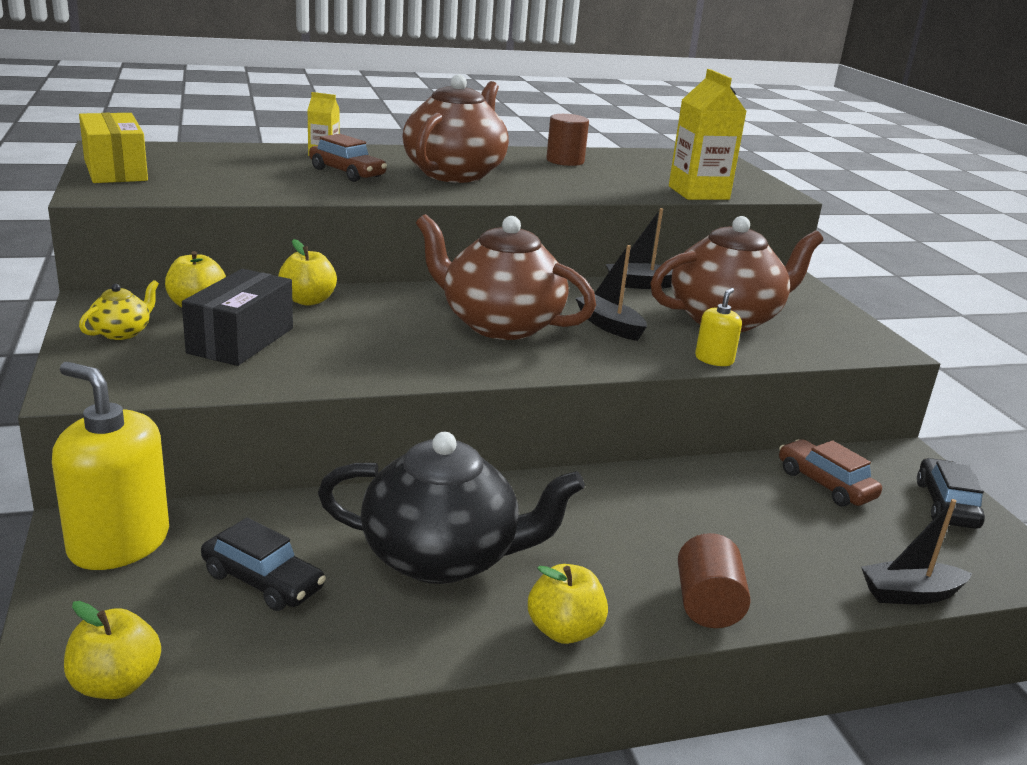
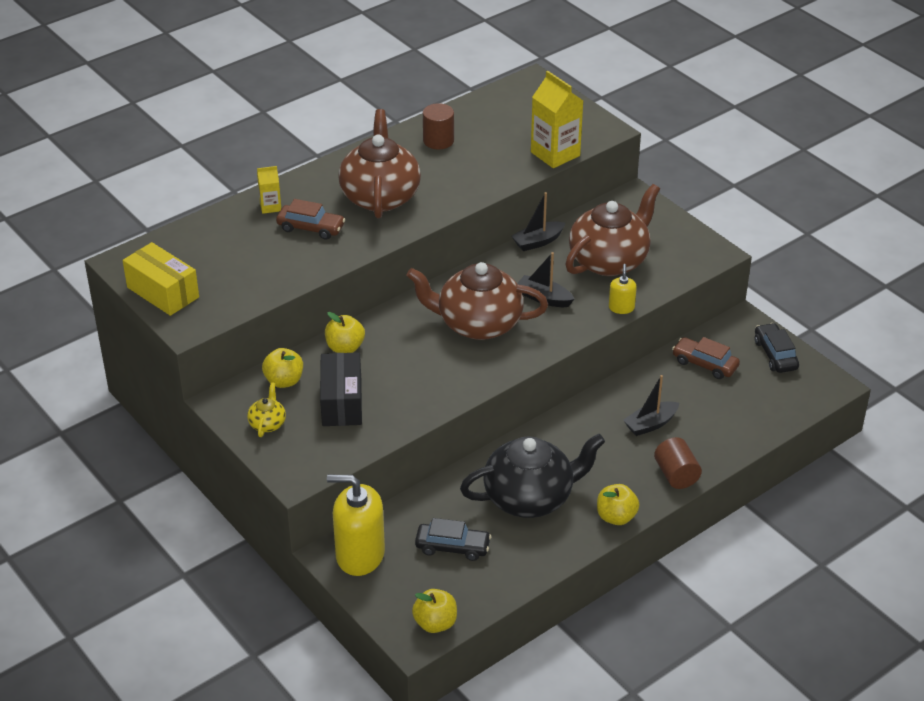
camera: 20 degrees left, 15 degrees up
(910, 594) = (772, 429): black boat -> black boat (650, 424)

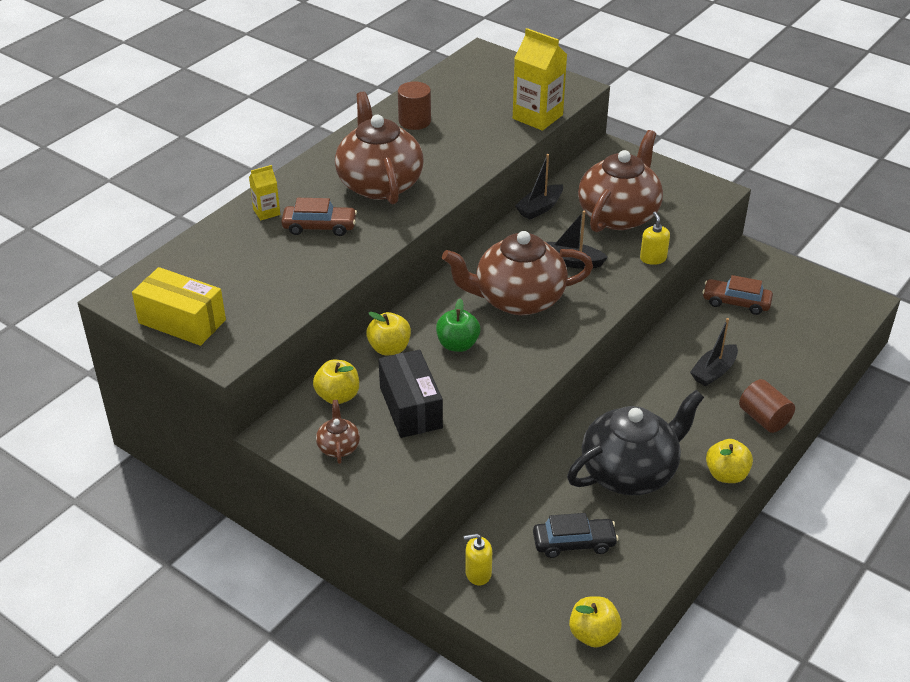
camera: 15 degrees left, 0 degrees up
(267, 423) = (338, 447): yellow teapot -> brown teapot
(360, 555) = (478, 573): yellow soap dispenser -> yellow soap dispenser, size x0.48
(406, 355) = (457, 345): none -> green apple
(775, 355) = (797, 281): black car -> none

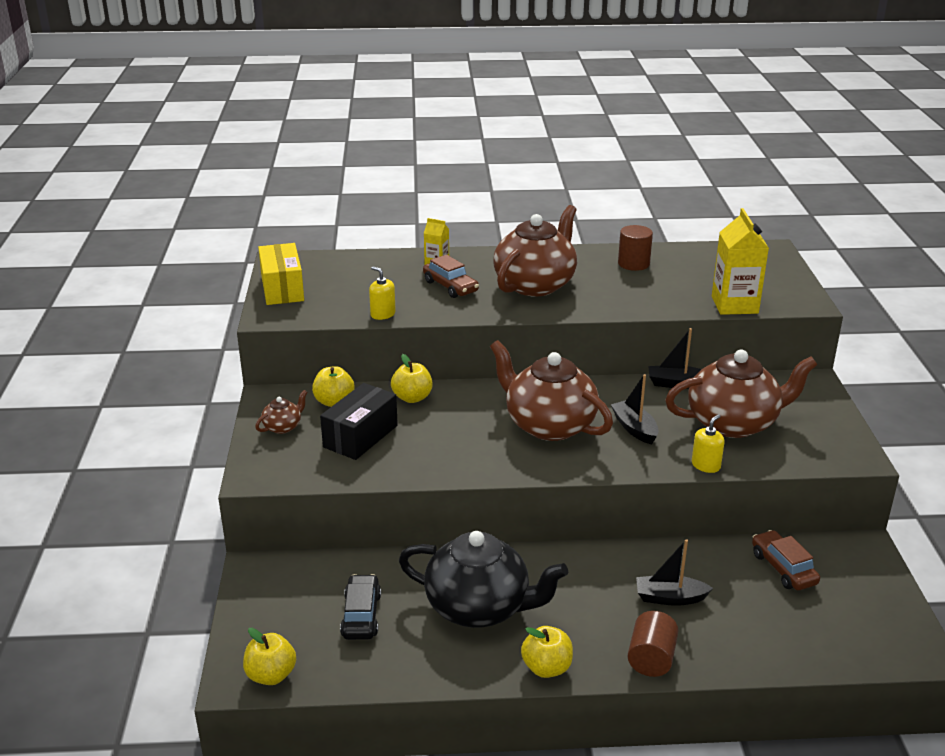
camera: 50 degrees right, 10 degrees down
(457, 345) = (456, 423): green apple -> none
(478, 573) = (276, 580): yellow soap dispenser -> yellow soap dispenser (383, 314)
(574, 543) = (361, 615): black car -> black car turned 135 degrees counterclockwise

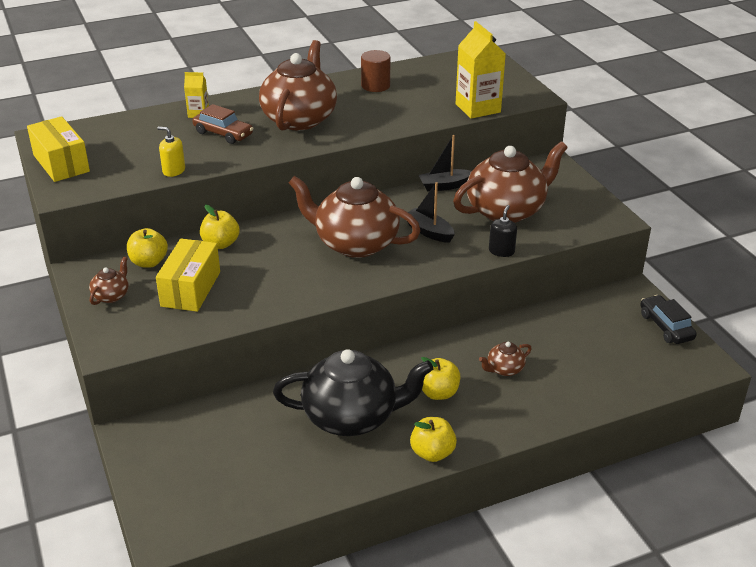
camera: 20 degrees left, 5 degrees up
(271, 675) = (195, 525): yellow apple -> yellow apple (438, 393)
(360, 436) = (191, 289): black box -> yellow box
(361, 615) = (251, 450): black car -> black car (666, 326)
(651, 659) = (512, 423): brown cylinder -> none
(670, 598) = (504, 369): black boat -> brown teapot
(706, 465) = (501, 251): yellow soap dispenser -> black soap dispenser
(783, 568) = (581, 323): brown car -> none

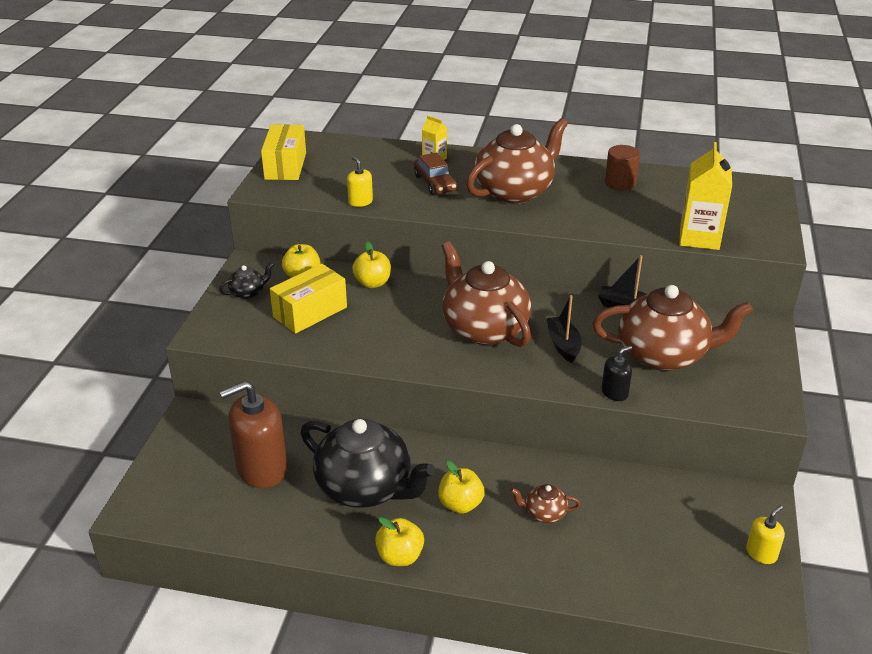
camera: 35 degrees right, 0 degrees up
(111, 295) = (248, 293): brown teapot -> black teapot
(247, 445) = (261, 469): none -> brown soap dispenser
(666, 326) = (761, 553): black car -> yellow soap dispenser

